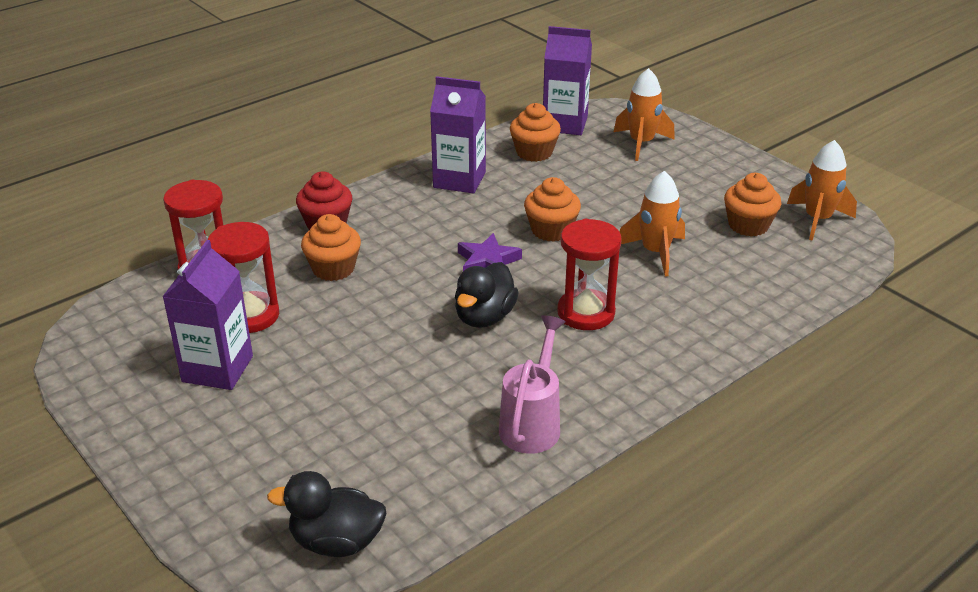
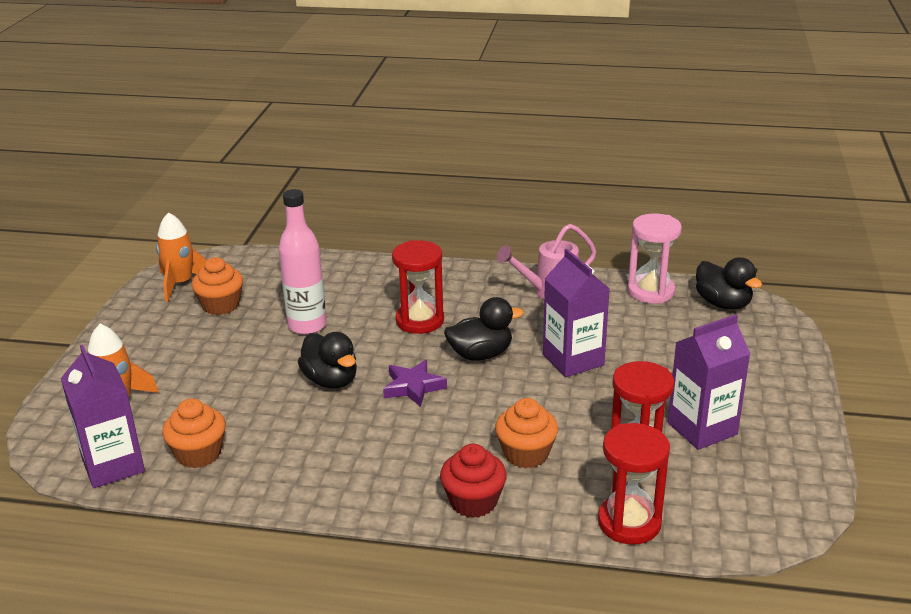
camera: 130 degrees left, 5 degrees down
(435, 502) = (651, 291): none -> pink hourglass
(459, 180) = (302, 470): purple carton -> purple carton (573, 360)
(551, 230) = (331, 380): orange cupcake -> black duck
(655, 252) = (307, 326): orange rocket -> pink bottle

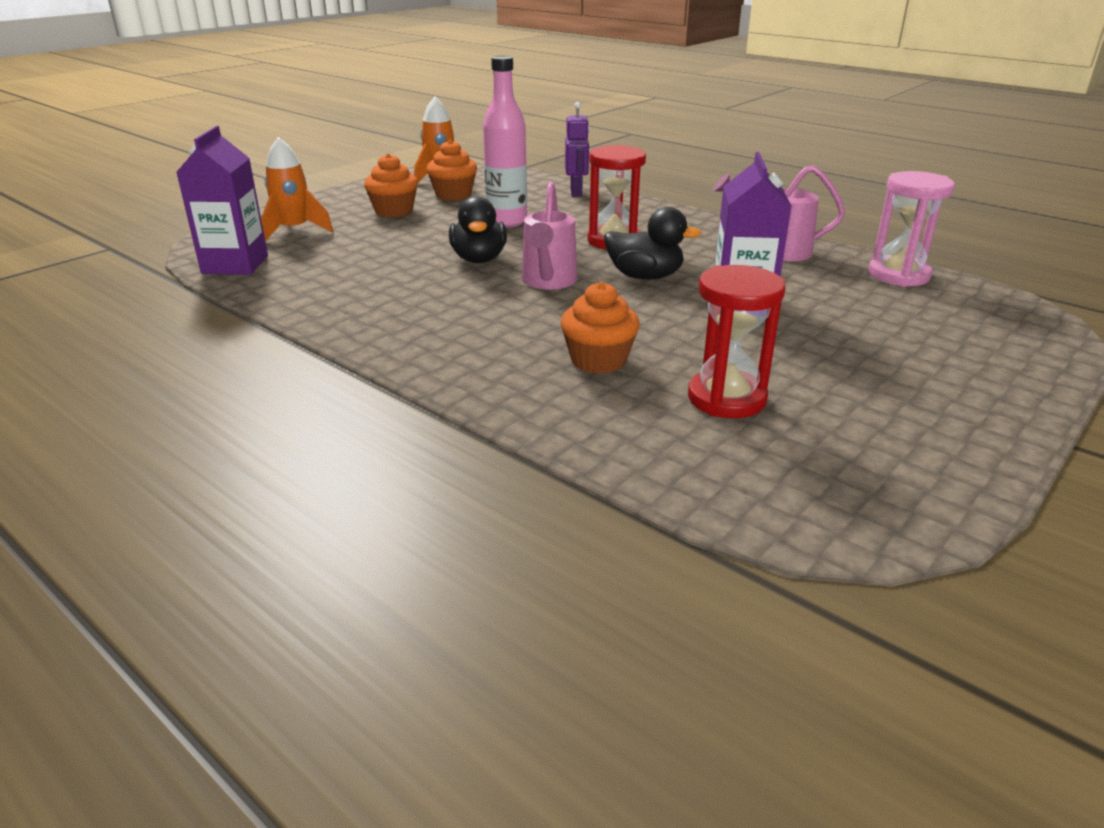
camera: 30 degrees right, 0 degrees up
(199, 454) = (306, 275): orange cupcake -> orange cupcake (394, 211)
(331, 268) = (576, 192): none -> purple robot
(413, 387) = (548, 282): purple star -> pink watering can
(473, 501) = (496, 380): red cupcake -> none
(629, 522) = (647, 454): red hourglass -> none
(702, 428) = (839, 400): purple carton -> none
(723, 304) = (985, 304): black duck -> none

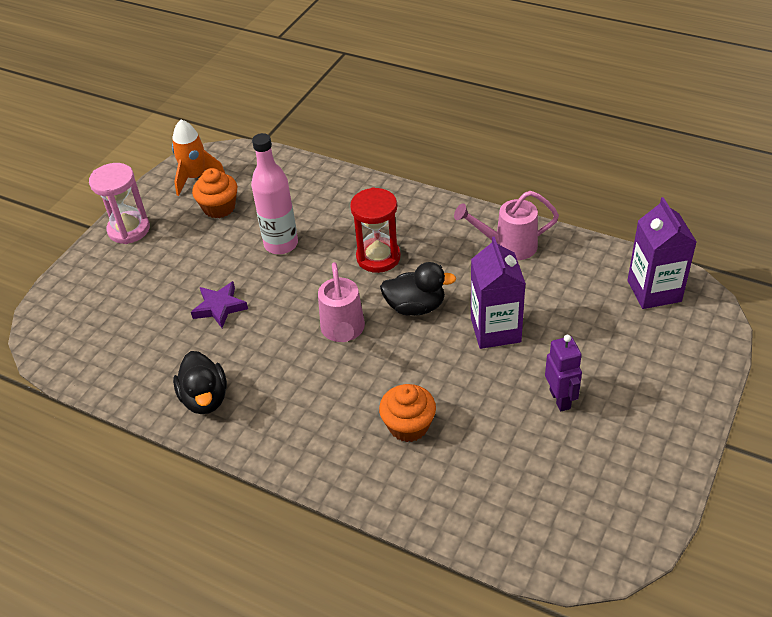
camera: 10 degrees left, 15 degrees up
(235, 265) = (80, 361): purple carton -> purple carton (654, 291)
(294, 231) = (104, 297): orange rocket -> none
(394, 211) = (177, 247): orange cupcake -> none
(414, 250) = (219, 307): none -> purple star
(479, 259) = (278, 309): black duck -> black duck (205, 398)
(576, 192) = (326, 182): purple robot -> purple robot (560, 399)
(726, 398) = (505, 450): red hourglass -> none
(898, 275) = (605, 263): pink hourglass -> pink hourglass (129, 229)

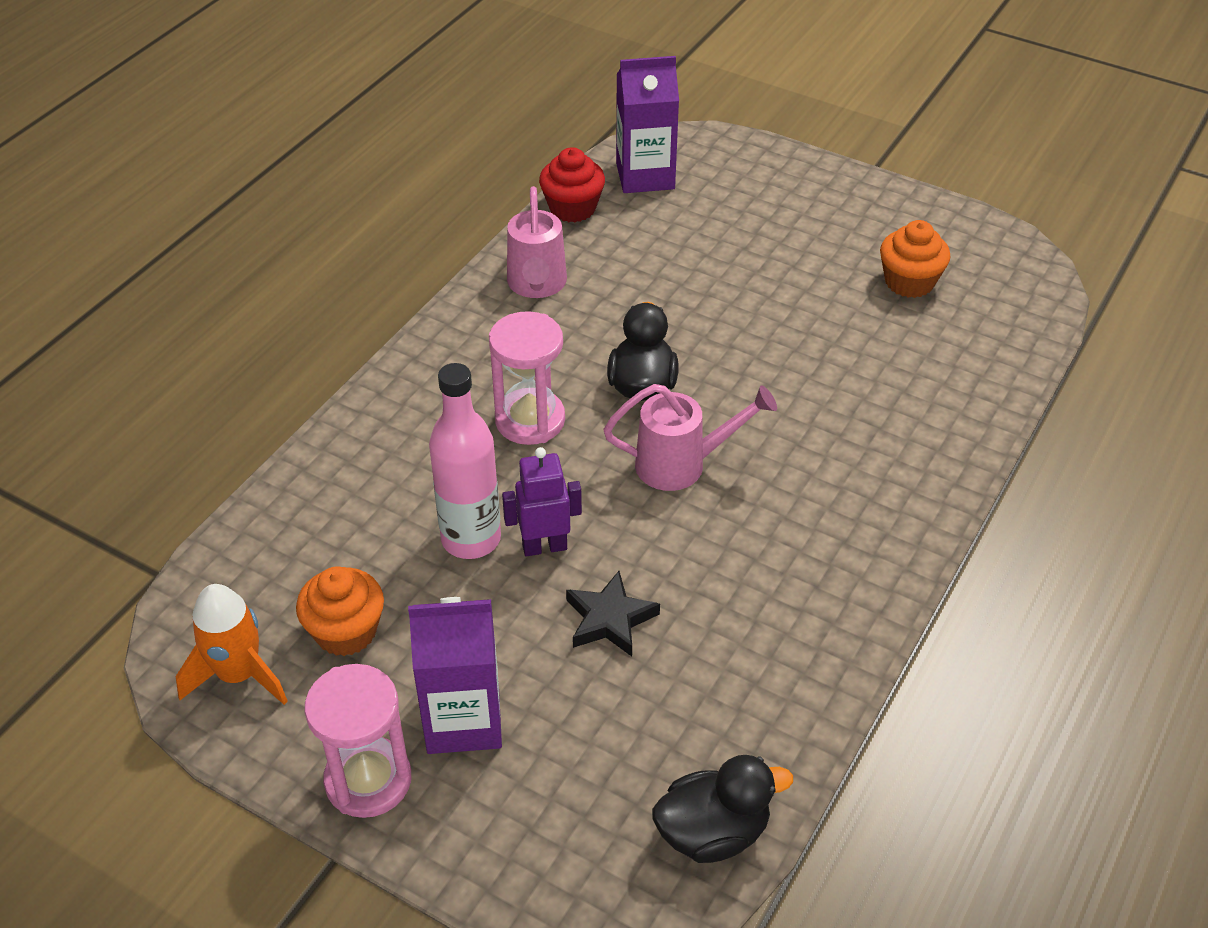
camera: 90 degrees left, 0 degrees up
(205, 398) = (807, 629): black duck -> black duck (713, 832)
(219, 307) = (610, 619): purple star -> black star
(378, 257) = (530, 420): red hourglass -> pink hourglass
(408, 426) = (857, 405): orange cupcake -> orange cupcake (909, 282)
(495, 330) = (696, 313): purple carton -> purple carton (463, 720)
(560, 399) = (815, 271): purple robot -> purple robot (544, 546)
(600, 255) = (572, 208): none -> red cupcake

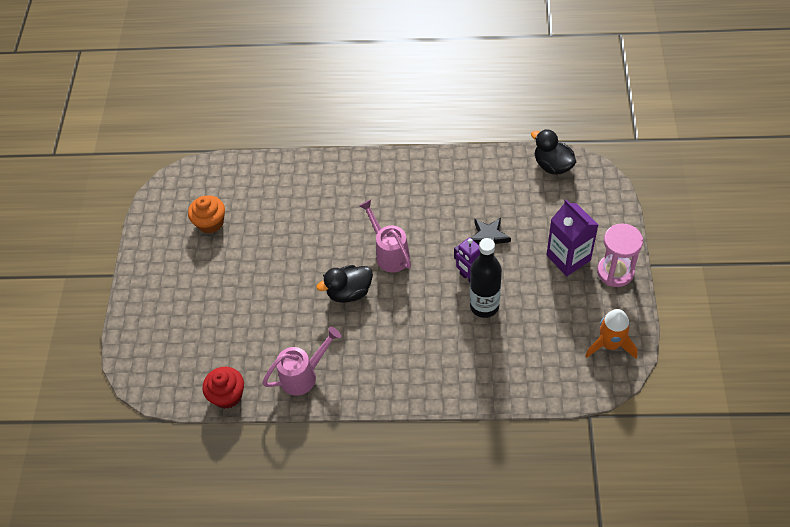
camera: 115 degrees left, 10 degrees up
(346, 631) = (562, 321): orange cupcake -> none
(471, 539) = (484, 306): pink bottle -> black bottle
(530, 420) = (401, 324): pink hourglass -> none
(645, 176) = (178, 375): purple carton -> none

